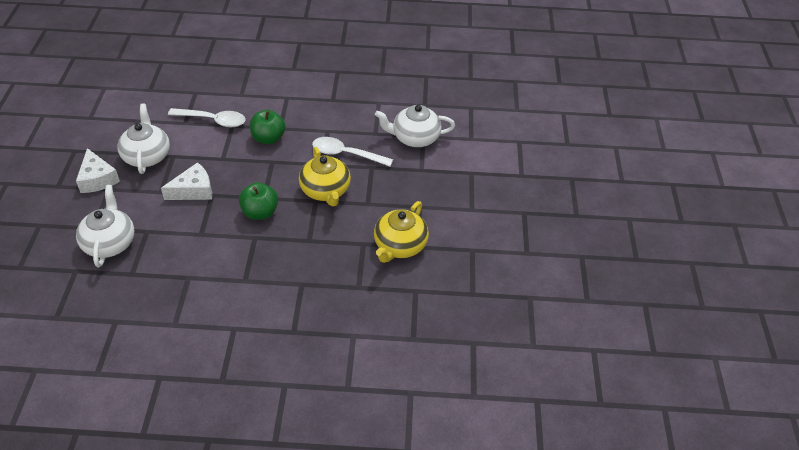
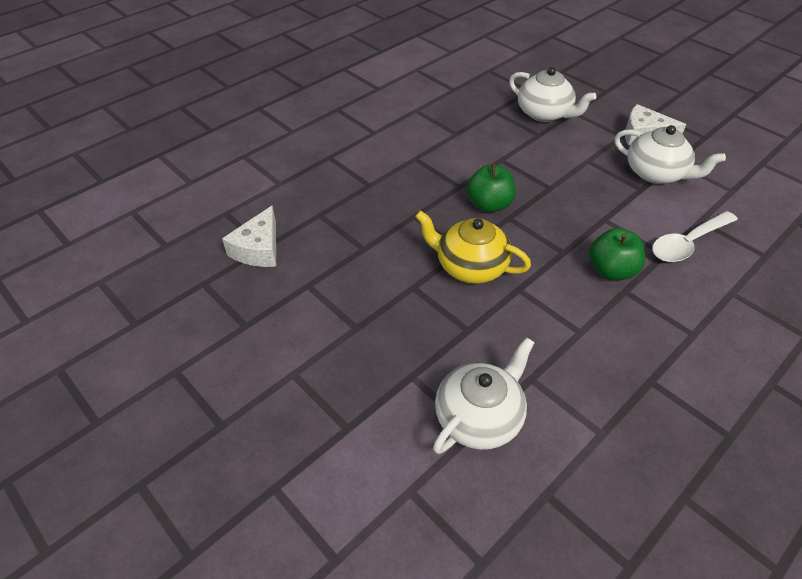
camera: 135 degrees right, 0 degrees up
(194, 190) = (569, 180): white cheese -> white cheese (259, 249)
(346, 154) = (515, 321): white spoon -> none
(399, 246) = (326, 272): yellow teapot -> none

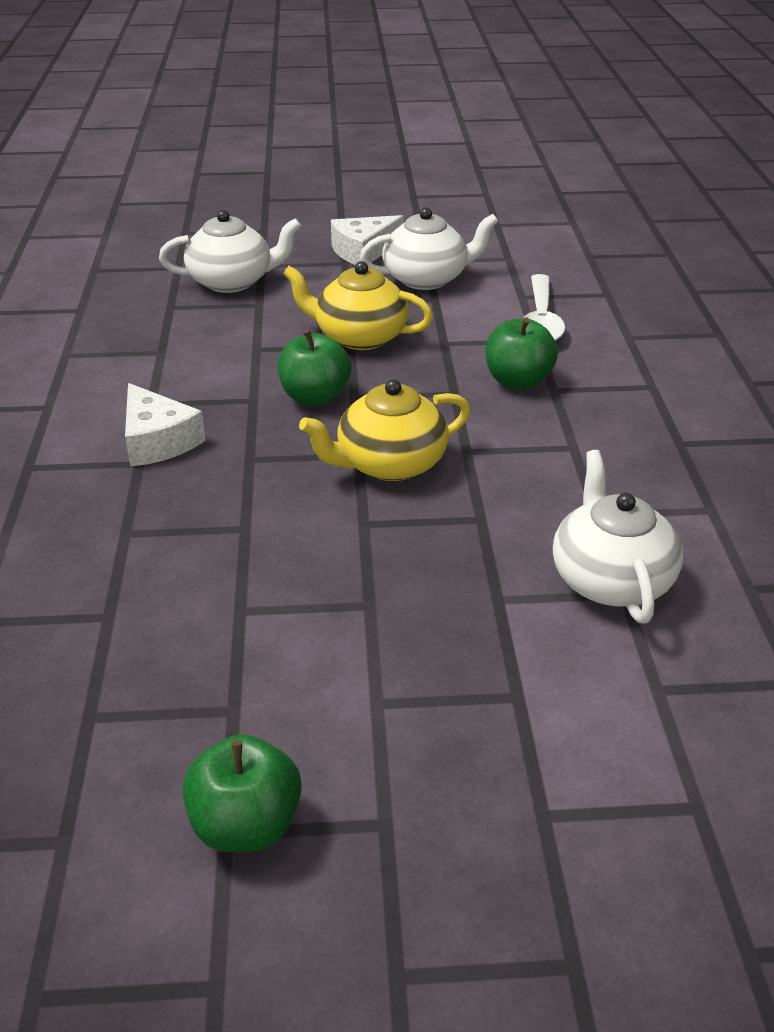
camera: 50 degrees left, 10 degrees down
(184, 375) = (246, 825): none -> green apple
(259, 249) = (104, 623): white cheese -> white cheese (158, 441)
(562, 185) = (359, 337): none -> yellow teapot

